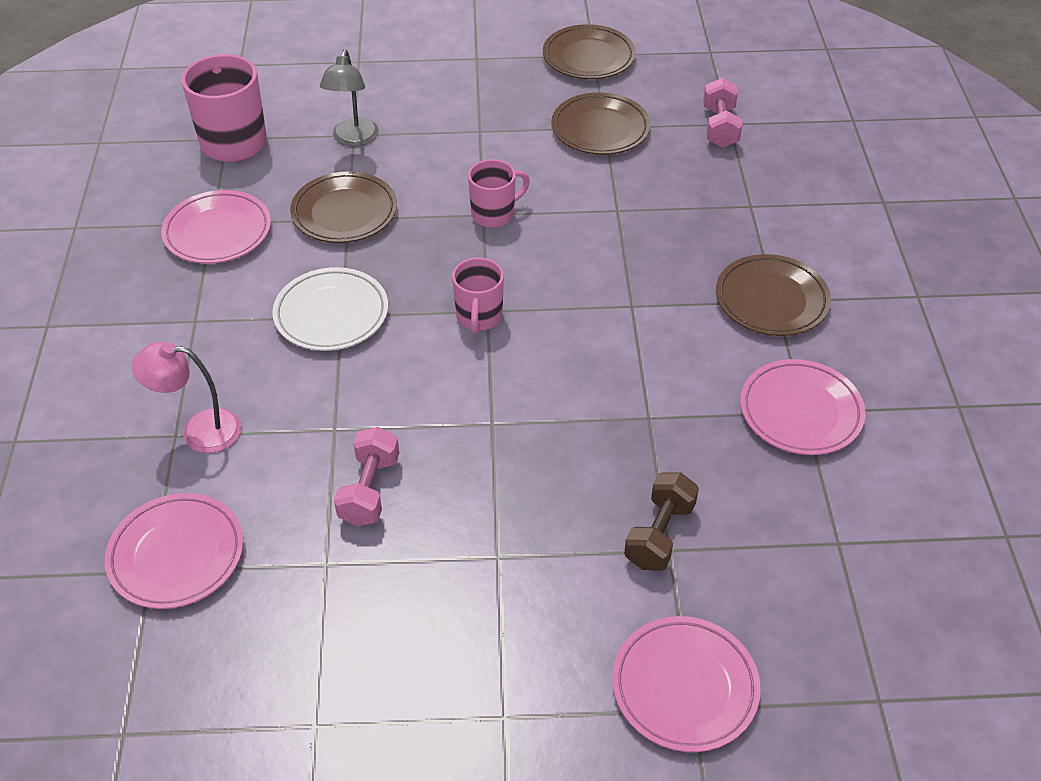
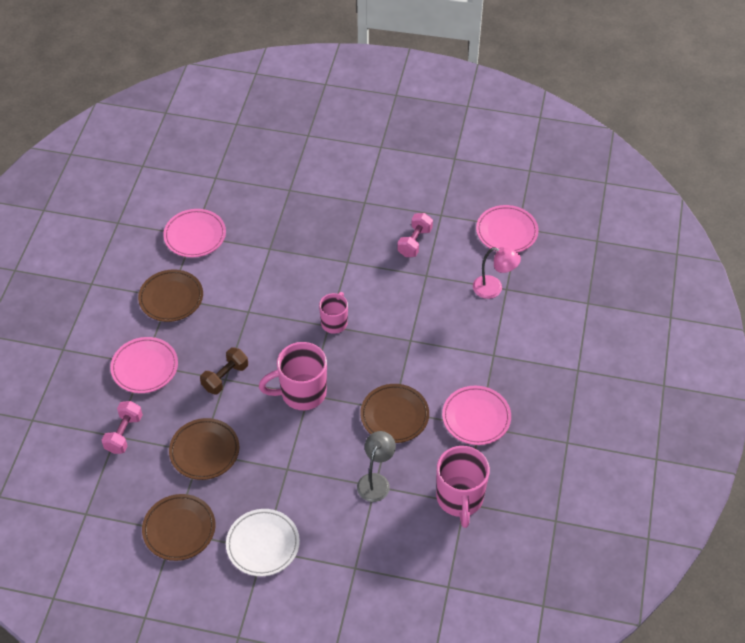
camera: 165 degrees left, 5 degrees up
(331, 314) = (416, 342): white plate -> white plate (263, 544)
(494, 214) = (301, 393): pink mug -> pink mug, size x1.64
(659, 534) = (290, 196): brown dumbbell -> brown dumbbell (225, 377)
(684, 687) = (307, 142): pink plate -> pink plate (145, 367)

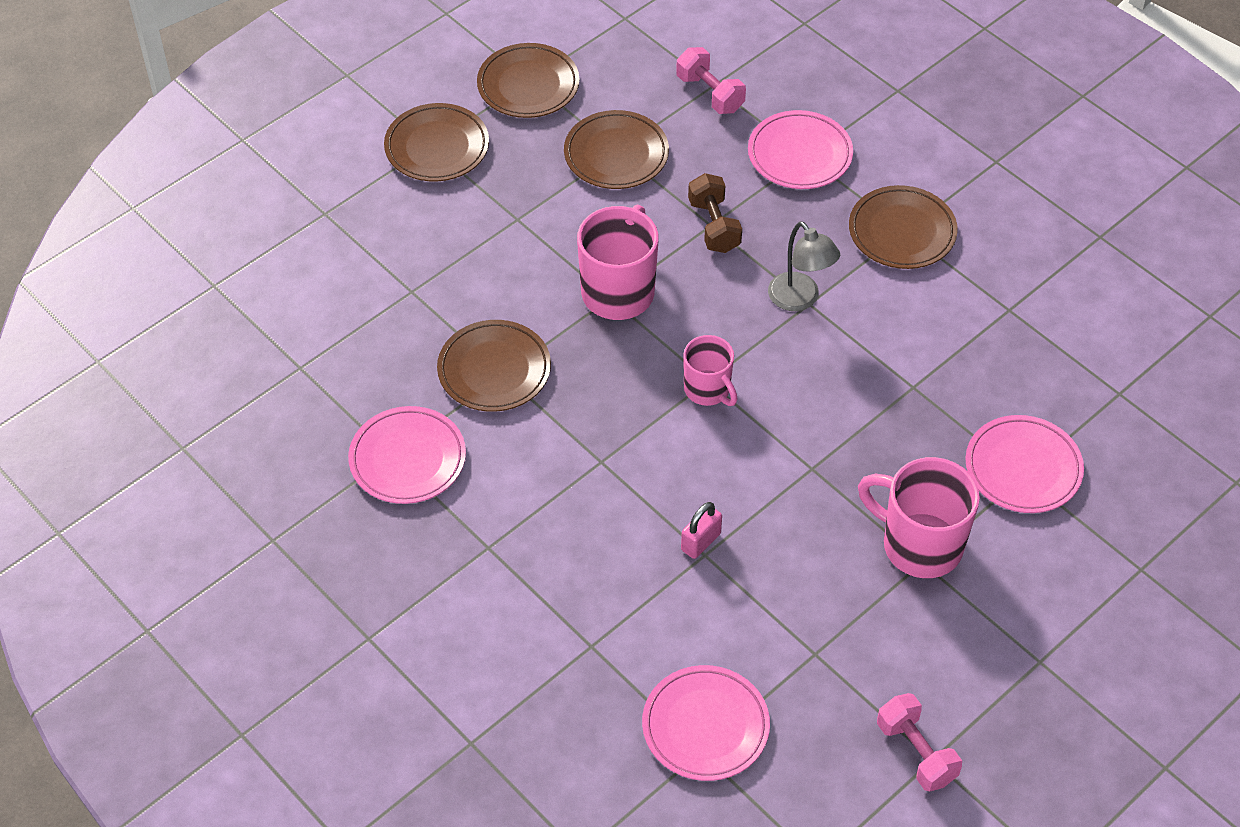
camera: 125 degrees right, 0 degrees up
(195, 236) = (1007, 311): pink plate -> pink plate (1023, 468)
(263, 544) = (437, 147): white plate -> brown plate
(376, 481) = (417, 295): grey lamp -> grey lamp (800, 299)
(414, 242) = (784, 580): pink dumbbell -> pink dumbbell (916, 752)
(421, 280) = (701, 542): none -> pink padlock
(460, 499) = (310, 366): pink mug -> pink mug (919, 545)
(494, 289) = (606, 628): pink lamp -> none

